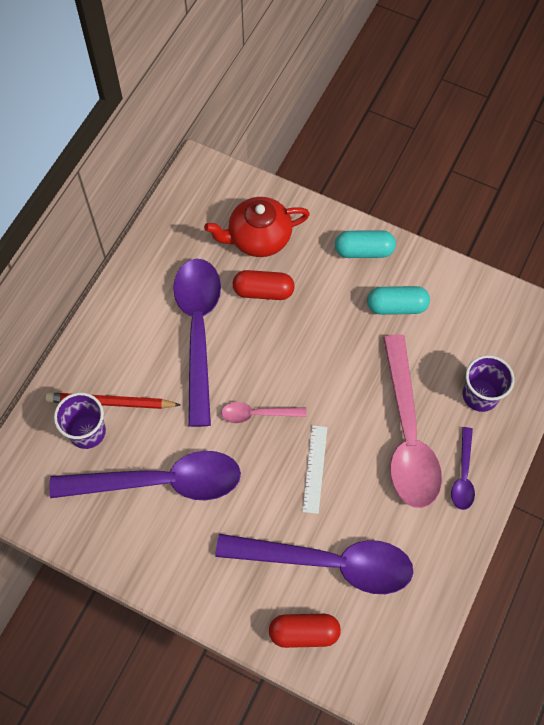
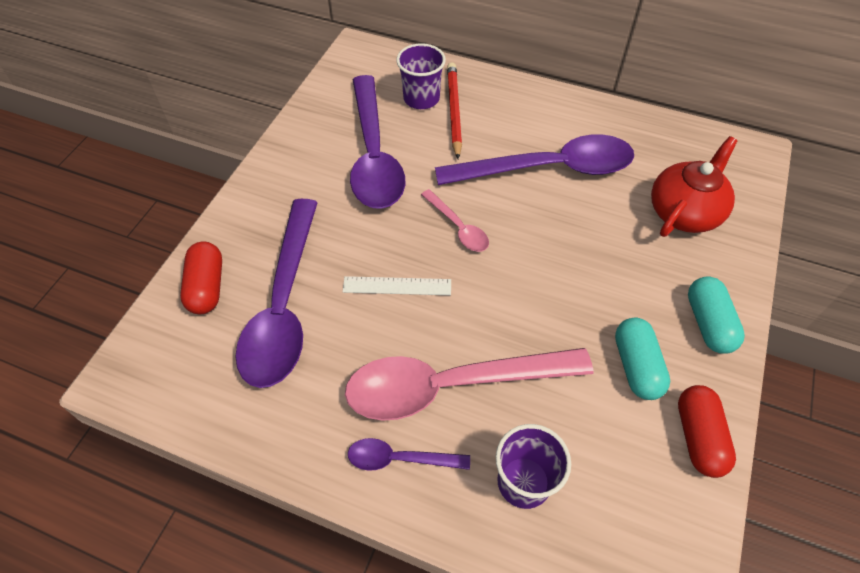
camera: 85 degrees right, 10 degrees down
(257, 414) = (458, 227): pink spoon -> pink spoon turned 150 degrees clockwise
(258, 238) = (684, 212): red teapot -> red teapot turned 60 degrees clockwise
(263, 291) = (614, 221): red capsule -> red capsule (698, 437)

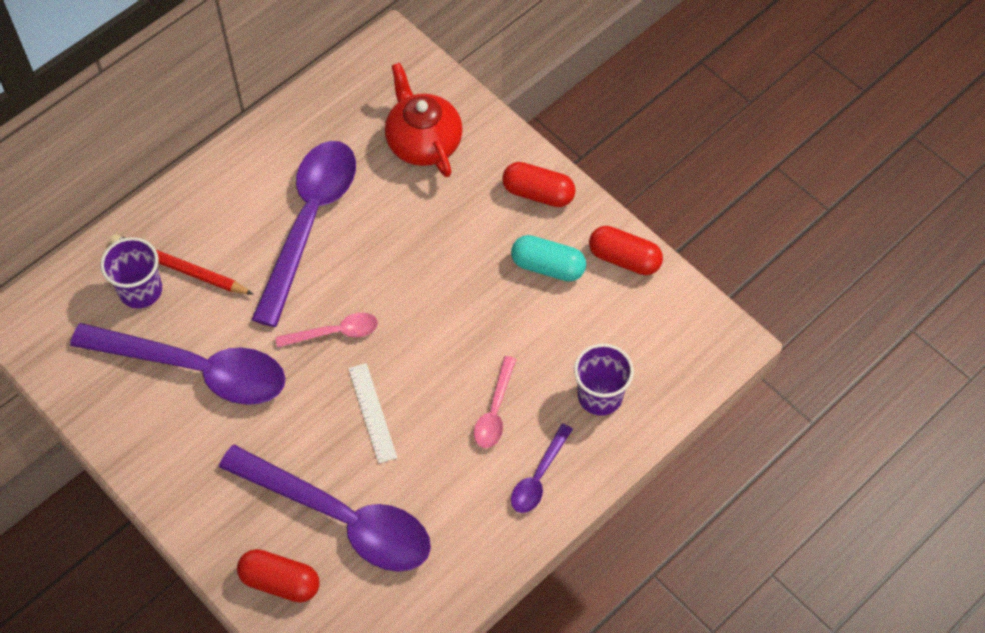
camera: 65 degrees left, 5 degrees up
(397, 286) = (372, 412): white ruler -> white ruler turned 45 degrees counterclockwise
(452, 385) = (495, 410): pink spoon -> pink spoon, size x0.46
(708, 323) = (538, 193): turquoise capsule -> red capsule

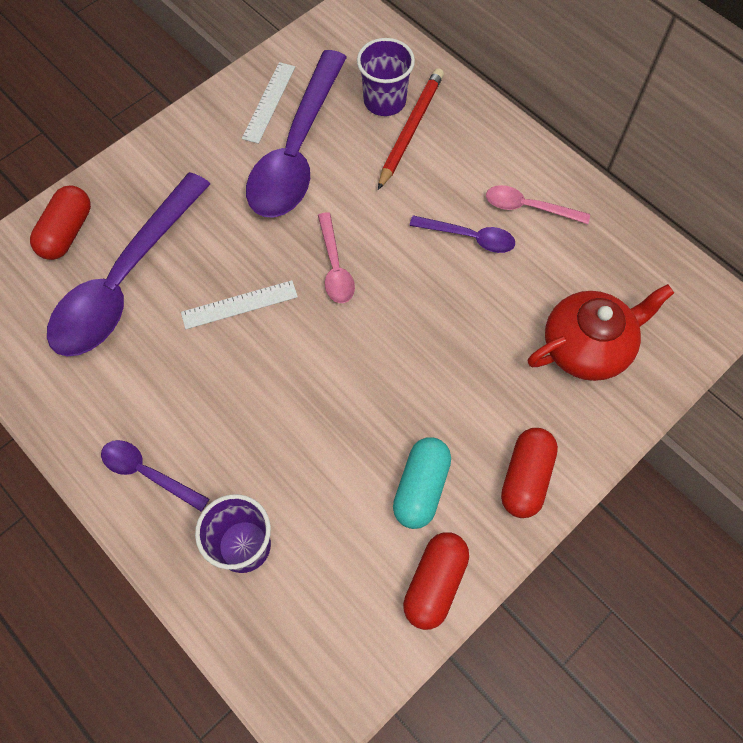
camera: 90 degrees right, 5 degrees up
(129, 398) = (269, 102): none -> white ruler
(309, 223) = (469, 237): purple spoon -> purple spoon, size x0.46
(495, 410) = (233, 426): pink spoon -> pink spoon (528, 207)

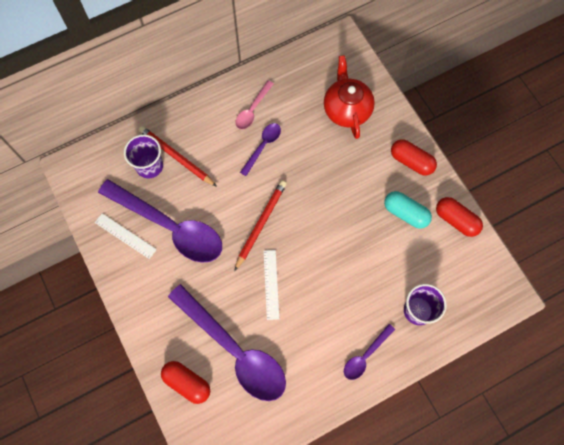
camera: 75 degrees left, 5 degrees up
(335, 266) = (261, 224): pink spoon -> red pencil

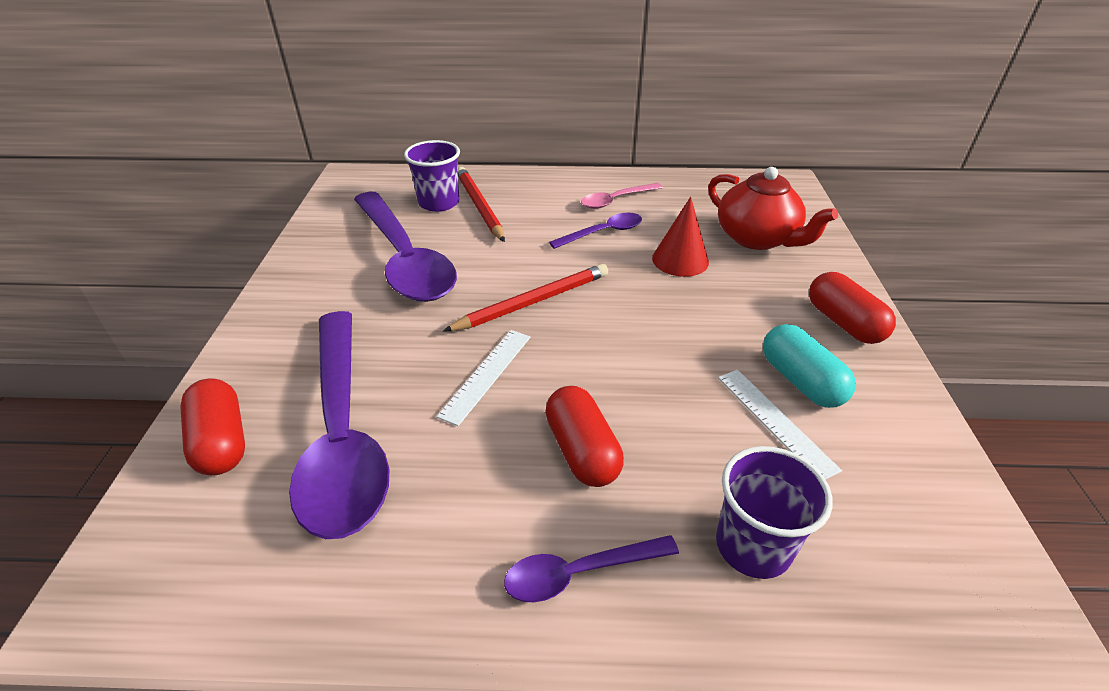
camera: 30 degrees right, 30 degrees down
(125, 236) = (340, 246): white ruler -> white ruler (775, 421)
(315, 150) = (680, 260): none -> red cone
(346, 109) = (757, 238): red teapot -> red teapot turned 120 degrees clockwise
(456, 220) = (910, 431): red capsule -> red capsule (582, 450)

